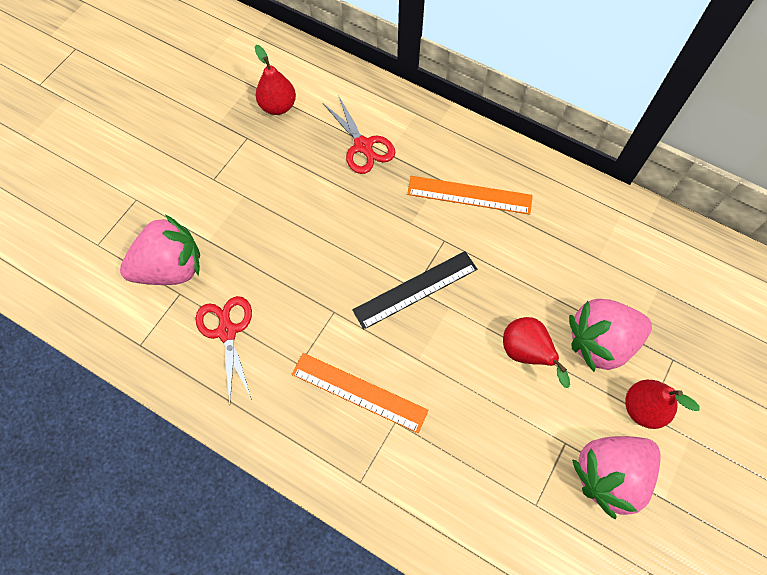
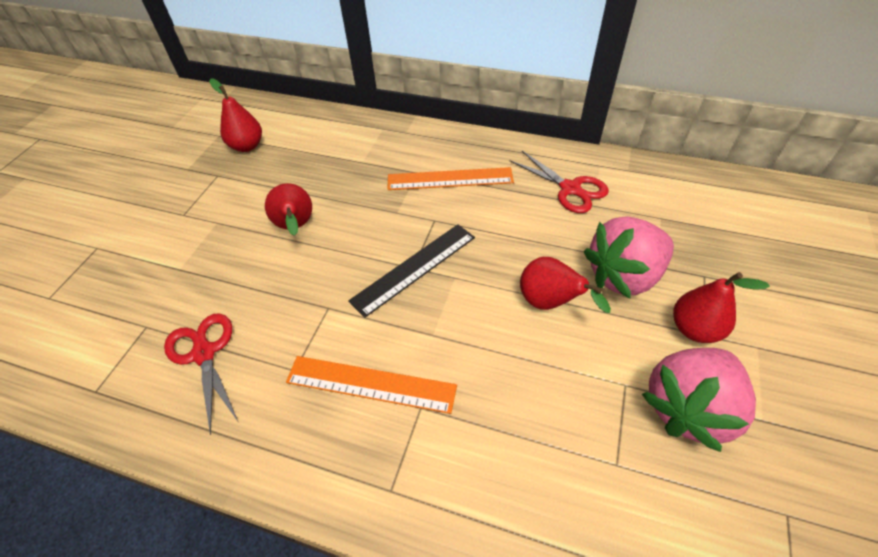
camera: 10 degrees left, 15 degrees down
(171, 268) = (135, 303): pink strawberry -> none
(315, 218) = (296, 227): none -> red pear
(363, 146) = (336, 160): red scissors -> red scissors (570, 188)

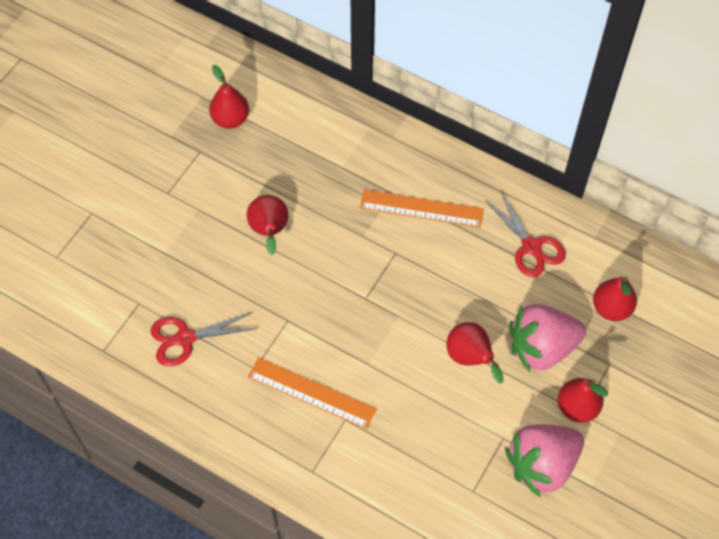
camera: 10 degrees right, 10 degrees up
(204, 354) = (185, 338): red scissors -> red scissors turned 90 degrees counterclockwise
(414, 268) = (366, 299): black ruler -> none
(677, 224) = (611, 308): none -> red pear

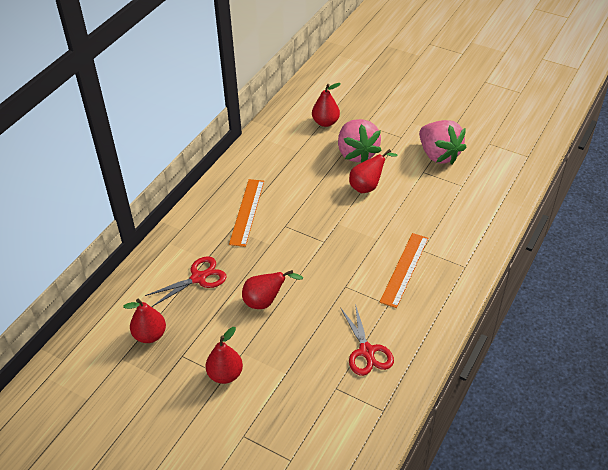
camera: 90 degrees left, 15 degrees down
(531, 246) = (279, 157): red scissors -> red scissors (198, 278)
(577, 407) = (397, 139): red pear -> red pear (225, 374)

